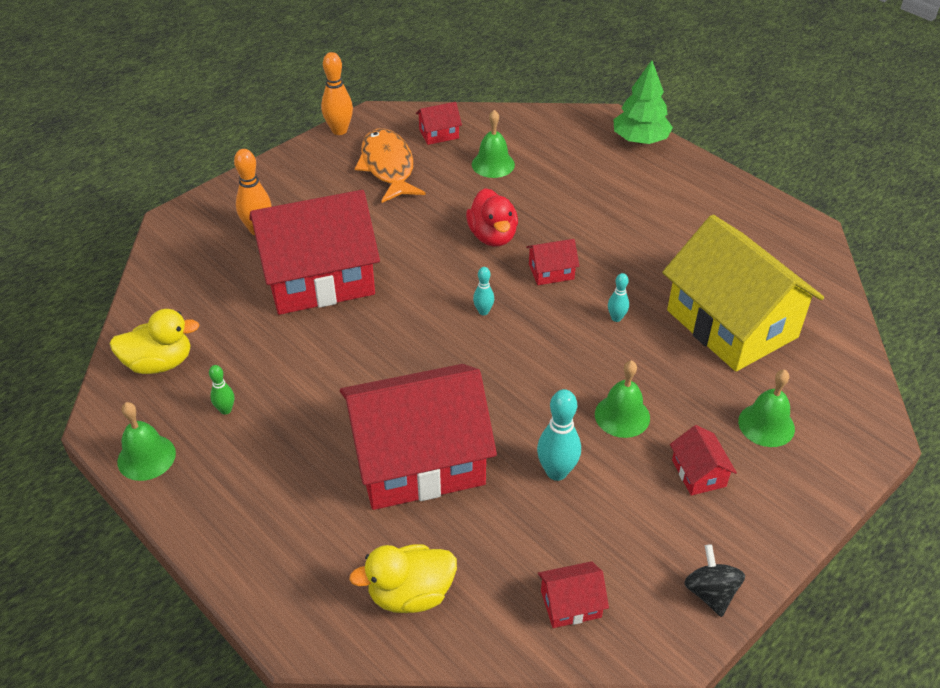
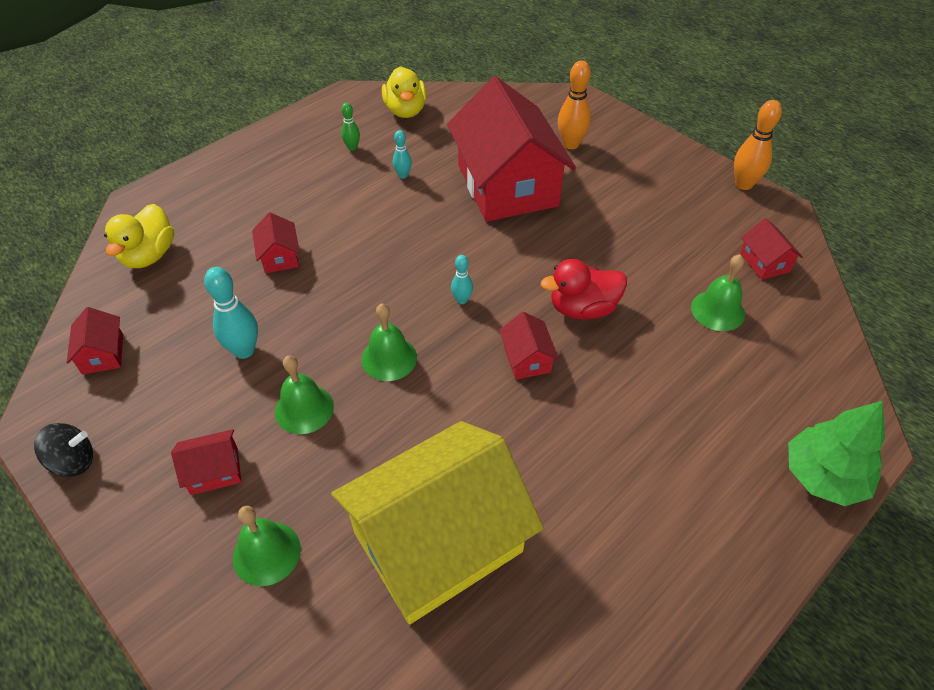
camera: 90 degrees right, 5 degrees up
(146, 457) = (312, 116): green bell -> green bell (389, 358)
(388, 167) = (688, 223): orange fish -> none
(410, 594) = (149, 255): yellow duck -> yellow duck turned 150 degrees counterclockwise
(418, 459) = (280, 256): red house -> red house, size x0.40
(616, 318) = (450, 416): turquoise bowling pin -> turquoise bowling pin (403, 175)

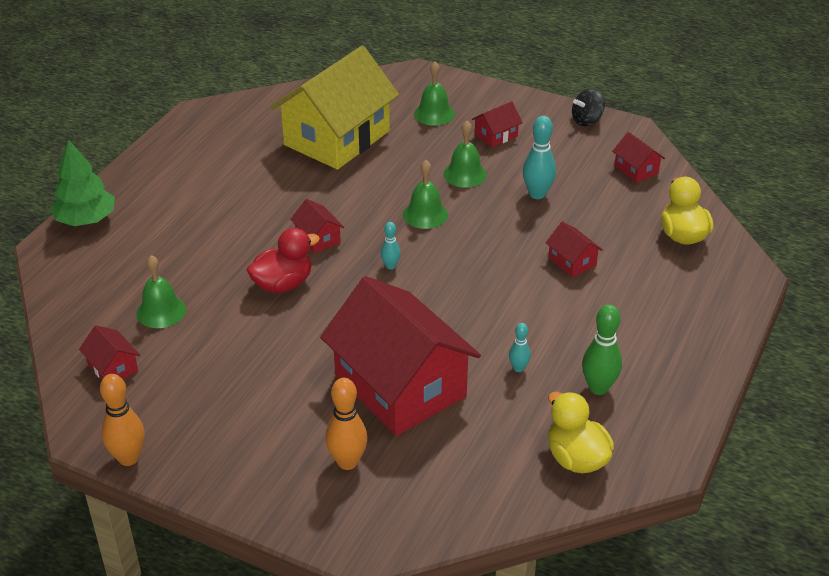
camera: 160 degrees right, 10 degrees down
(352, 147) = (598, 388): green bowling pin -> green bowling pin, size x1.78

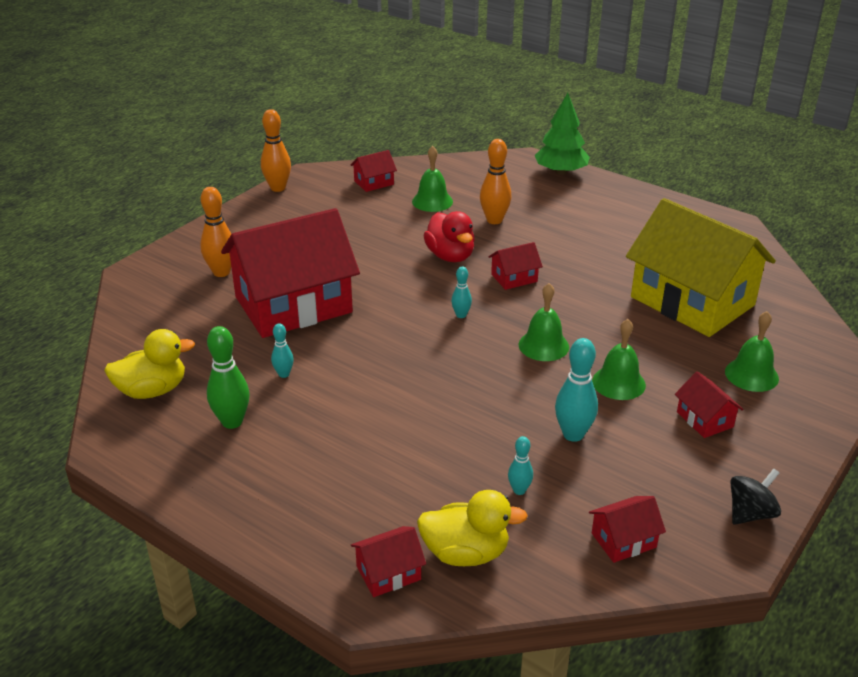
camera: 100 degrees right, 5 degrees down
(203, 260) = (494, 220): none -> orange bowling pin
(572, 261) = (437, 440): red house -> red house (388, 573)
(587, 120) = (750, 513): black spinning top -> black spinning top turned 75 degrees clockwise
(610, 216) = (519, 490): none -> turquoise bowling pin

